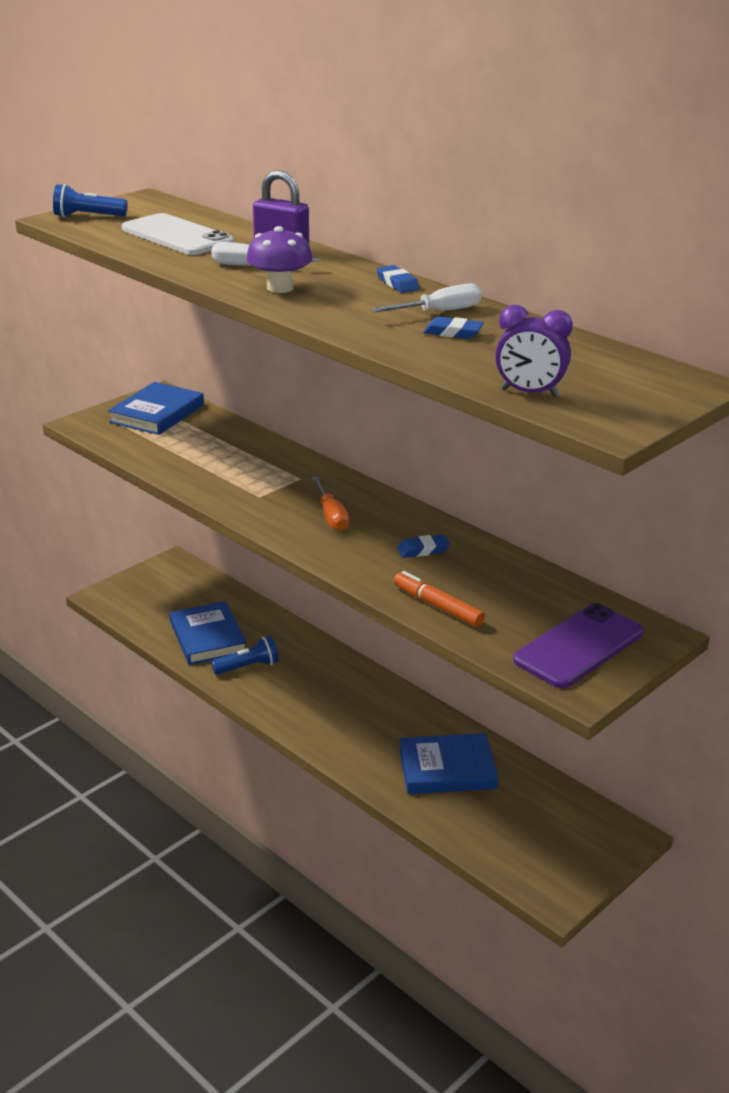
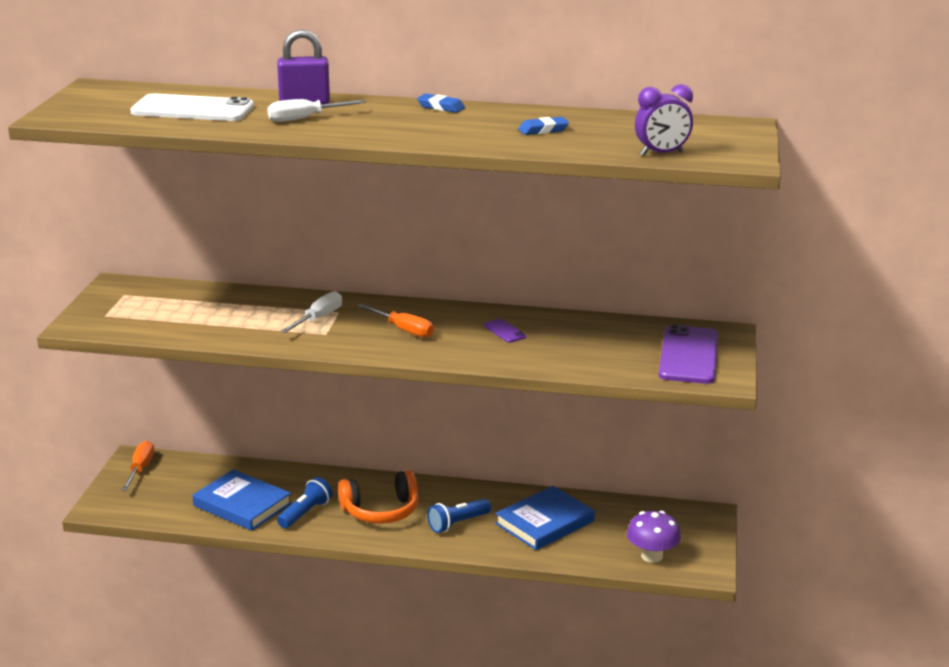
camera: 35 degrees left, 5 degrees down
(88, 216) = (76, 110): blue flashlight -> blue flashlight (457, 524)
(157, 413) = (137, 299): blue book -> none
(168, 573) = (140, 469): none -> orange screwdriver
(280, 288) = (360, 129): purple mushroom -> purple mushroom (652, 556)
(312, 692) = (381, 511): none -> orange headphones
(423, 550) = (504, 331): blue eraser -> purple phone
(437, 606) = (566, 362): orange marker -> none
(439, 312) = (507, 119): white screwdriver -> white screwdriver (318, 318)

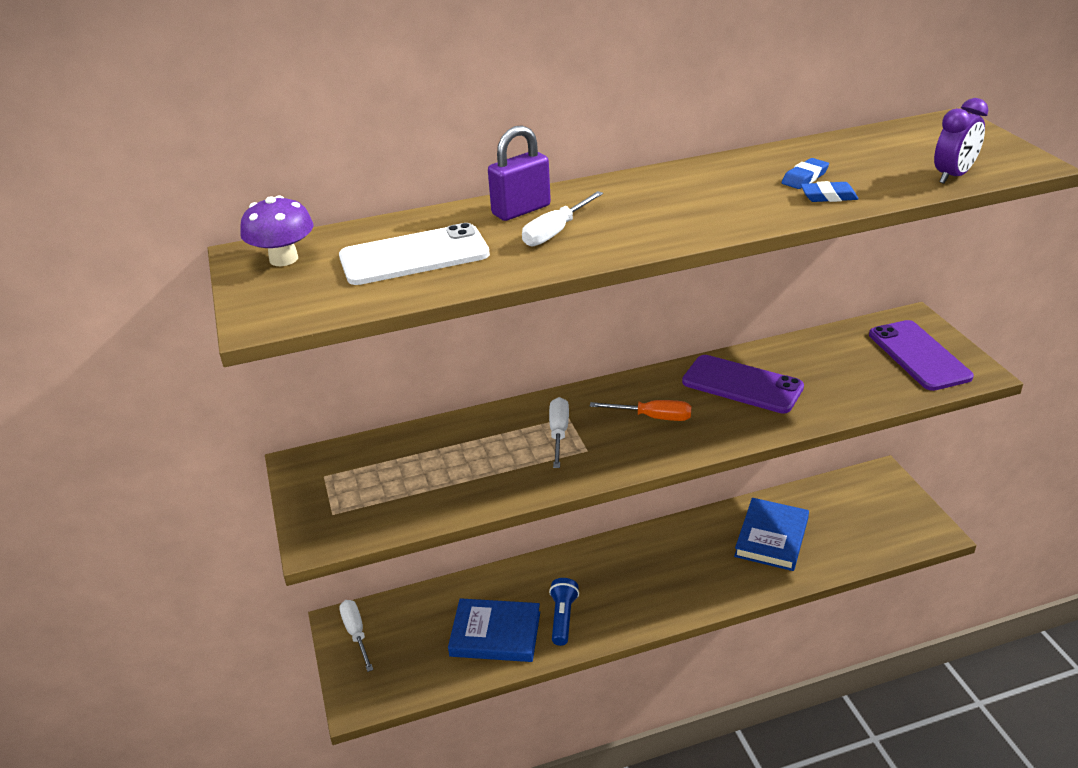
camera: 25 degrees left, 10 degrees up
(140, 469) = (356, 633): orange screwdriver -> white screwdriver
(381, 511) = (627, 585): orange headphones -> none
(441, 107) = (664, 176): blue eraser -> blue eraser (828, 196)
(457, 524) = (704, 570): blue flashlight -> none
(504, 331) = (742, 385): purple phone -> purple phone, size x2.29
(652, 556) = (884, 536): purple mushroom -> purple mushroom (283, 259)

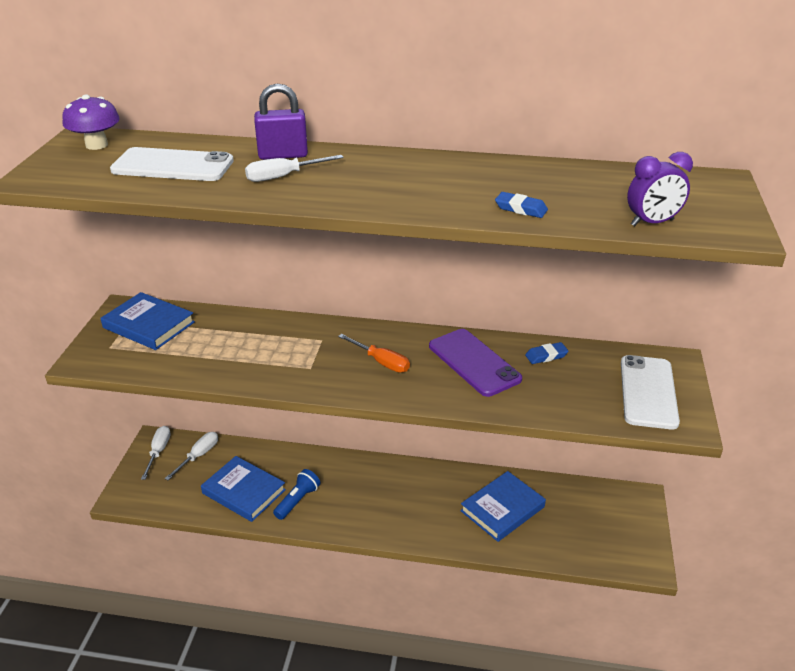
camera: 25 degrees right, 0 degrees up
(354, 471) = (149, 325): none -> blue book
(558, 433) = (303, 348): white screwdriver -> white screwdriver (198, 456)
(804, 178) = (523, 189): blue eraser -> blue eraser (546, 356)
(919, 355) = (648, 392): purple phone -> white phone

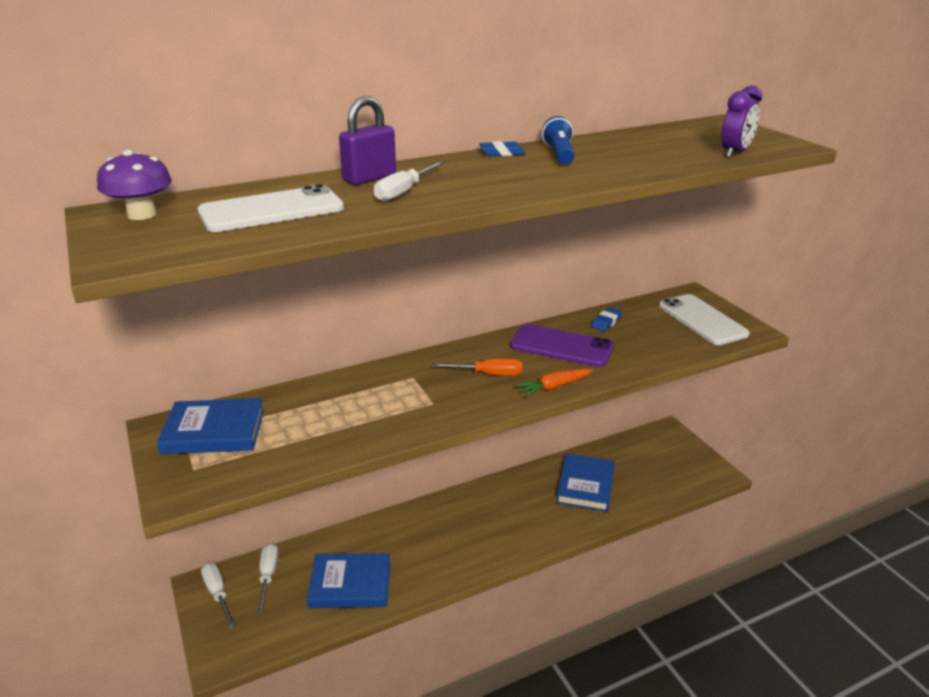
camera: 35 degrees left, 5 degrees down
(297, 501) = (411, 565): blue flashlight -> blue flashlight (559, 154)
(420, 396) = (554, 387): none -> orange carrot
(521, 209) = (637, 166): blue eraser -> blue eraser (502, 153)

